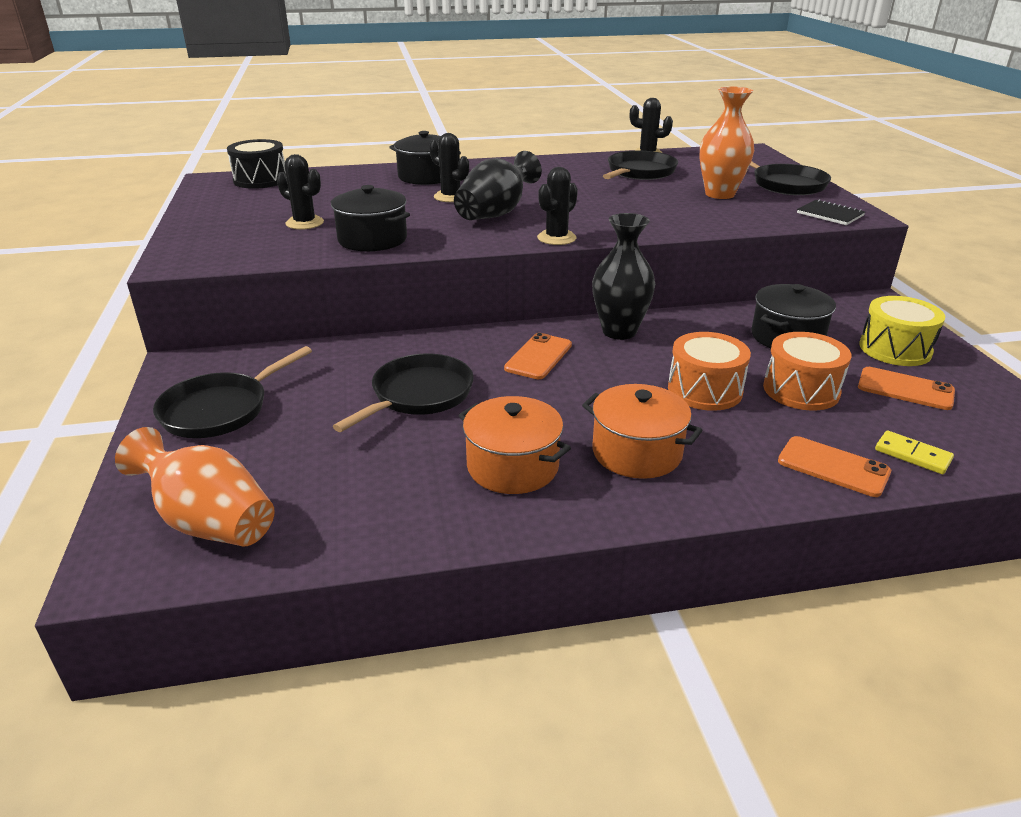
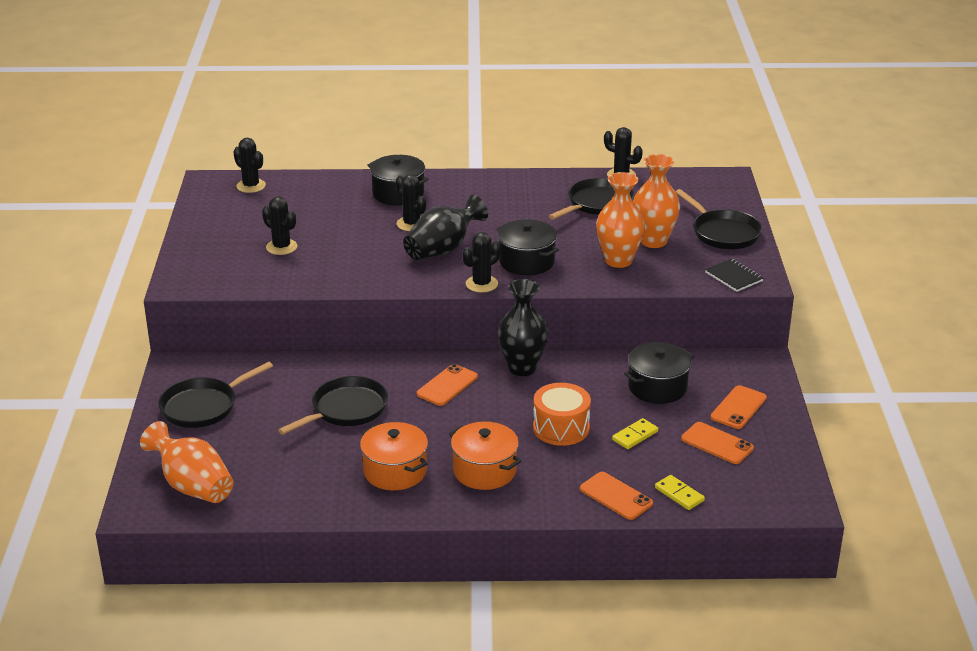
camera: 10 degrees right, 0 degrees up
(260, 180) = (251, 186): black drum -> black cactus
(372, 239) = (332, 272): black pot -> black pot (526, 262)
(696, 210) = (618, 261): none -> orange vase
(801, 390) = (635, 436): orange drum -> yellow domino
(895, 349) = (738, 408): yellow drum -> orange phone

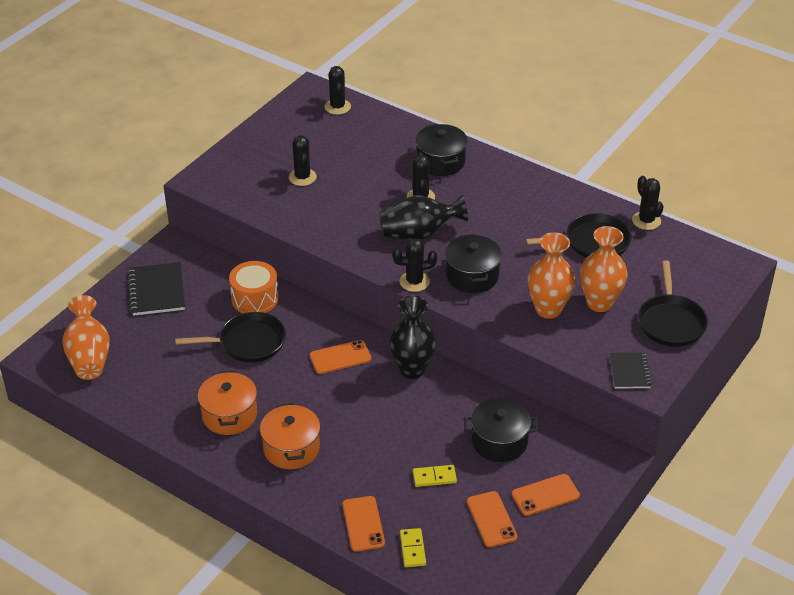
camera: 35 degrees right, 10 degrees up
(203, 406) = (157, 291): black pan -> black notebook
(561, 428) = (385, 440): orange drum -> orange drum (255, 298)

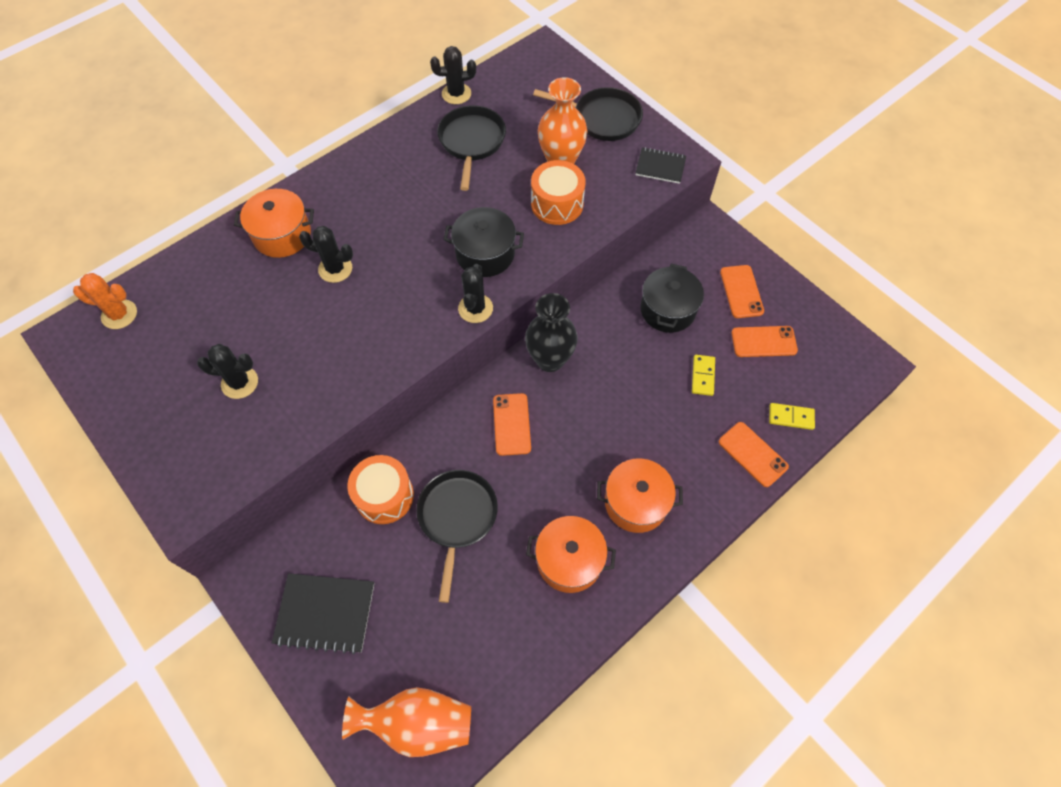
camera: 75 degrees left, 20 degrees up
(337, 107) = (119, 314): black cactus -> orange cactus
(363, 524) = (752, 454): orange phone -> orange phone turned 45 degrees clockwise
(419, 234) = (397, 285): black vase -> none
(441, 162) = (282, 235): black pot -> orange pot
(548, 309) = (557, 204): orange vase -> orange drum

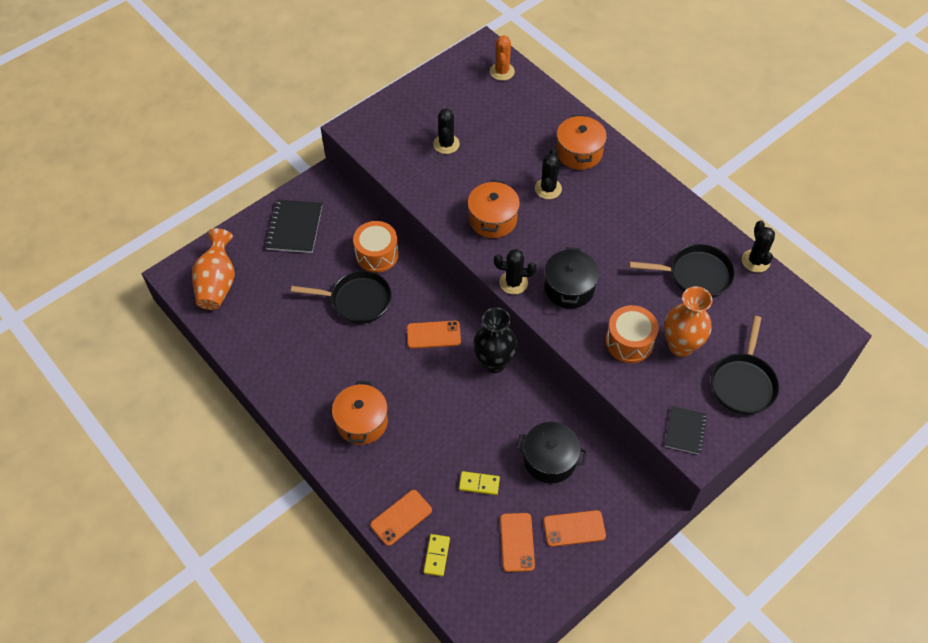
camera: 90 degrees right, 5 degrees down
(569, 560) = (318, 373): orange pot -> orange pot (493, 219)

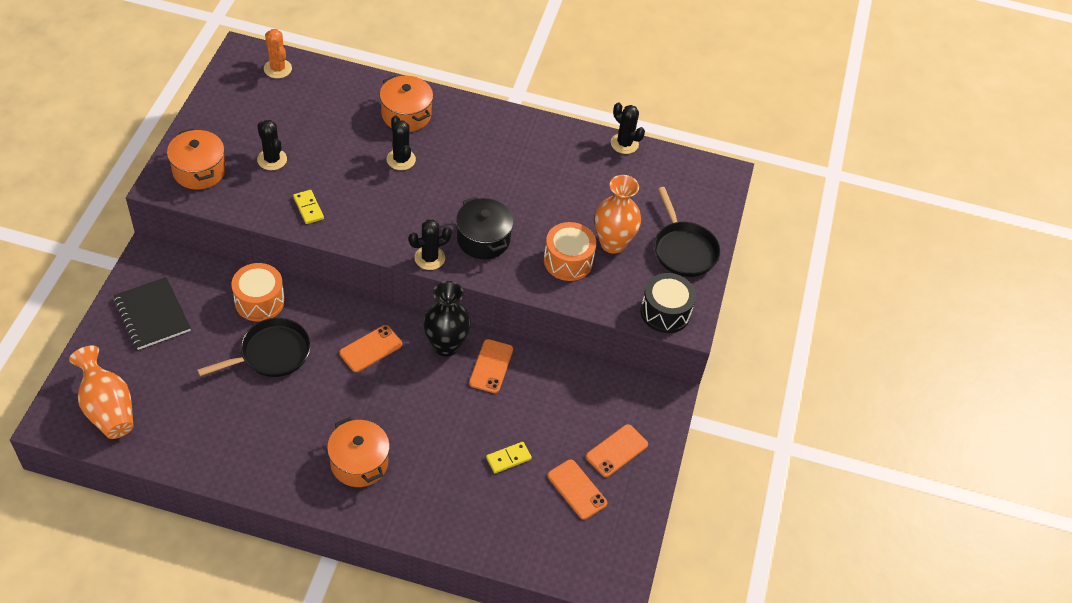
camera: 40 degrees left, 5 degrees down
(401, 517) = (459, 527): orange phone -> orange phone (491, 366)
(437, 556) = (515, 541): yellow domino -> yellow domino (308, 208)
(493, 219) = (369, 210): orange pot -> orange pot (199, 171)
(549, 460) = (555, 404): black pot -> none
(685, 431) = (665, 312): black notebook -> black drum
(695, 275) = (583, 178): black pan -> none

